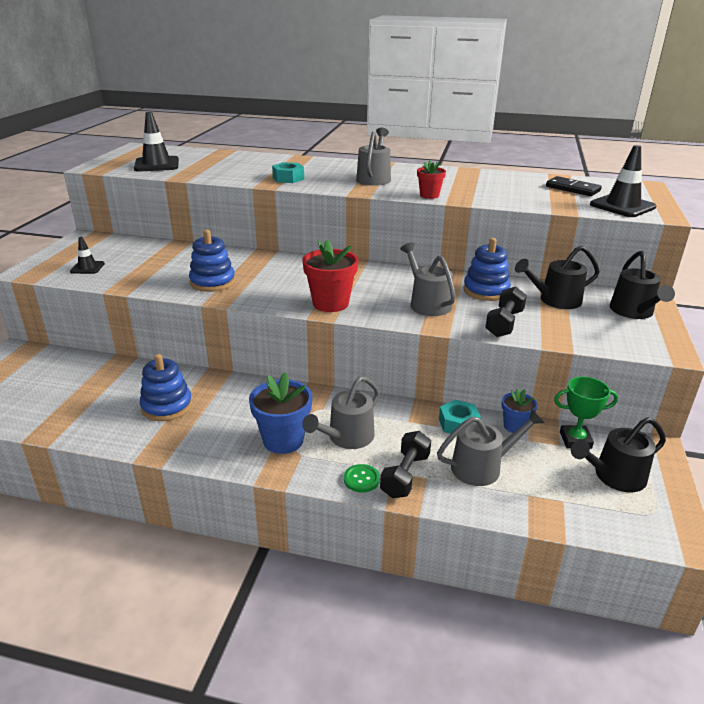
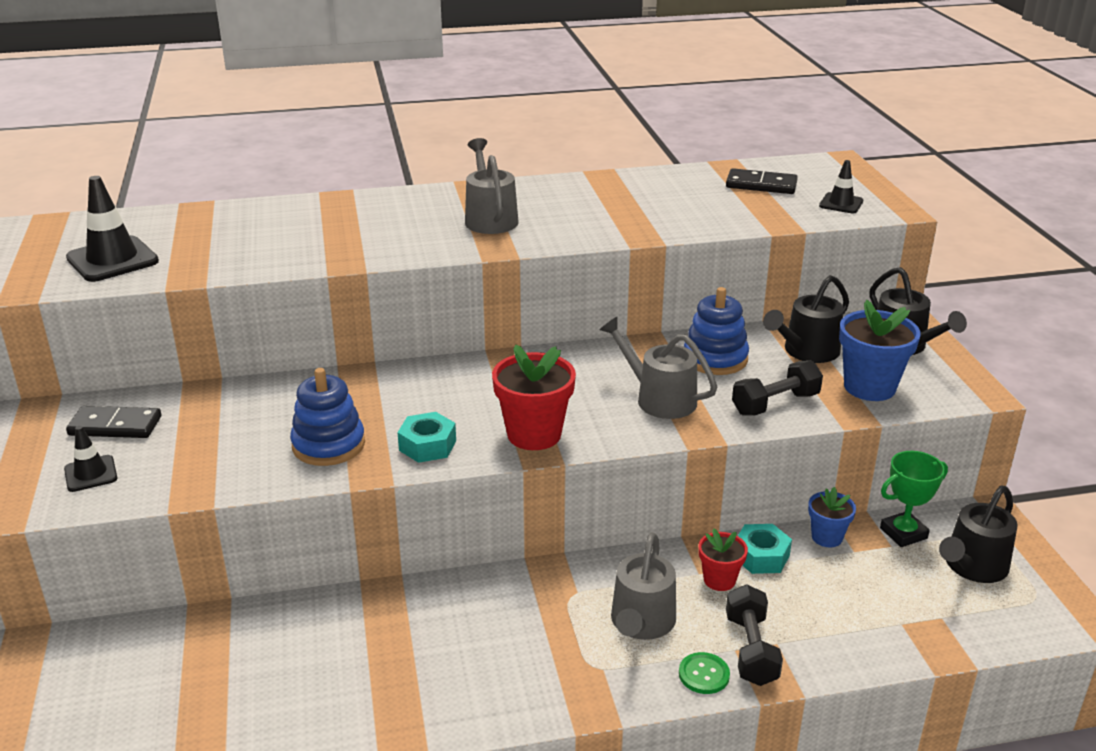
camera: 25 degrees left, 0 degrees up
(121, 250) = (115, 426): none -> black domino
(167, 406) = (353, 663): blue stacking toy -> none
(283, 440) = (562, 656): blue flower pot -> blue flower pot (869, 387)
(288, 178) = (363, 245): turquoise nut -> turquoise nut (427, 445)
(429, 195) = (595, 236): red flower pot -> red flower pot (719, 580)
(482, 467) = (828, 606): grey watering can -> none
(504, 323) = (775, 404): black dumbbell -> black dumbbell turned 60 degrees clockwise
(622, 206) = (841, 203): black traffic cone -> black traffic cone, size x0.57

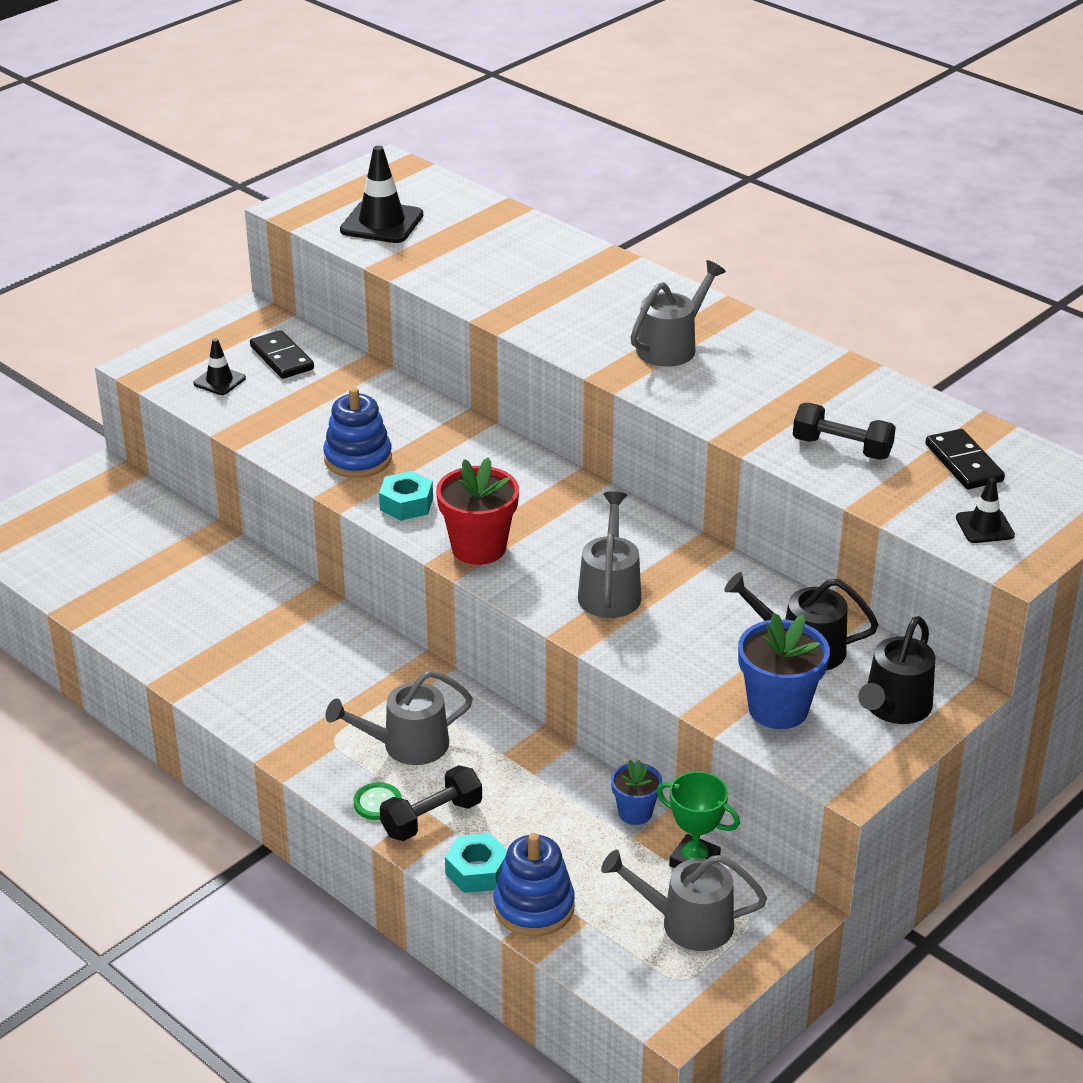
camera: 55 degrees right, 5 degrees up
(715, 358) = (720, 597): blue stacking toy -> blue stacking toy (534, 907)
(719, 580) = (505, 768): red flower pot -> none
(761, 556) = (564, 781): turquoise nut -> turquoise nut (477, 871)
(775, 404) = (677, 660): black dumbbell -> black dumbbell (842, 448)
(972, 567) = (687, 923): black watering can -> grey watering can

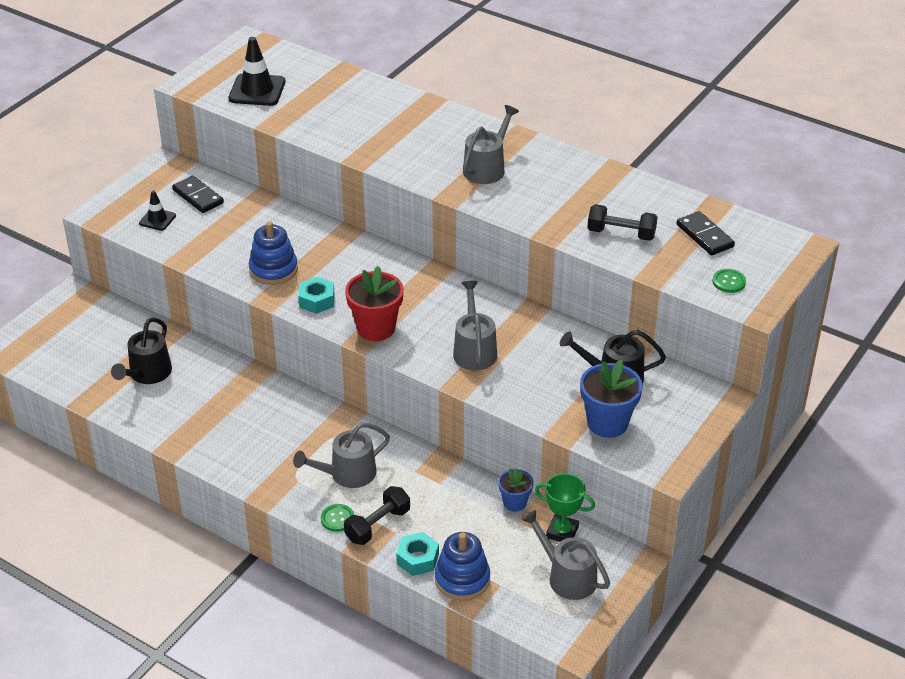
camera: 10 degrees left, 5 degrees up
(687, 923) = (567, 576): grey watering can -> grey watering can turned 45 degrees clockwise
(894, 707) = (684, 412): black watering can -> black watering can (147, 374)
(984, 527) = (729, 282): black traffic cone -> green button

